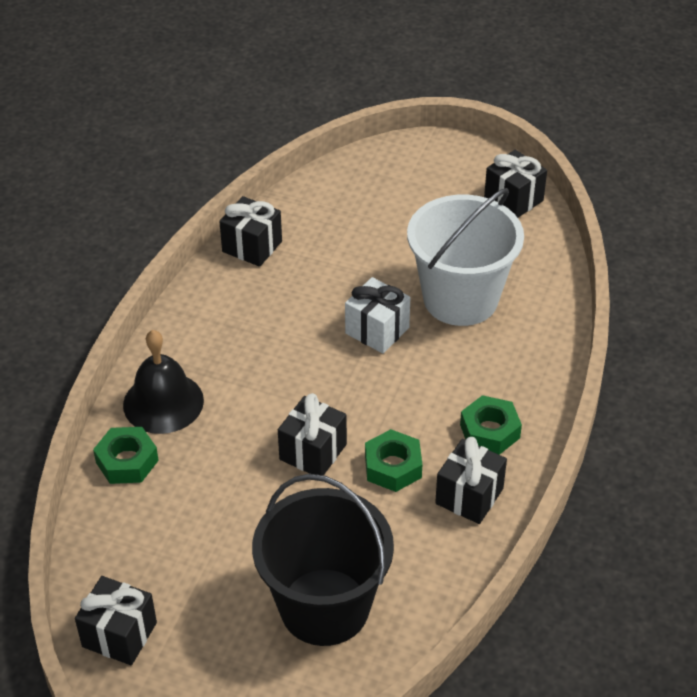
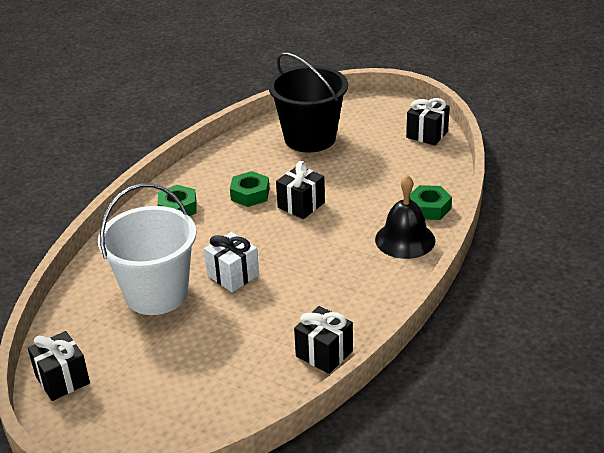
camera: 170 degrees left, 10 degrees down
(469, 496) = (207, 178): black gift -> none

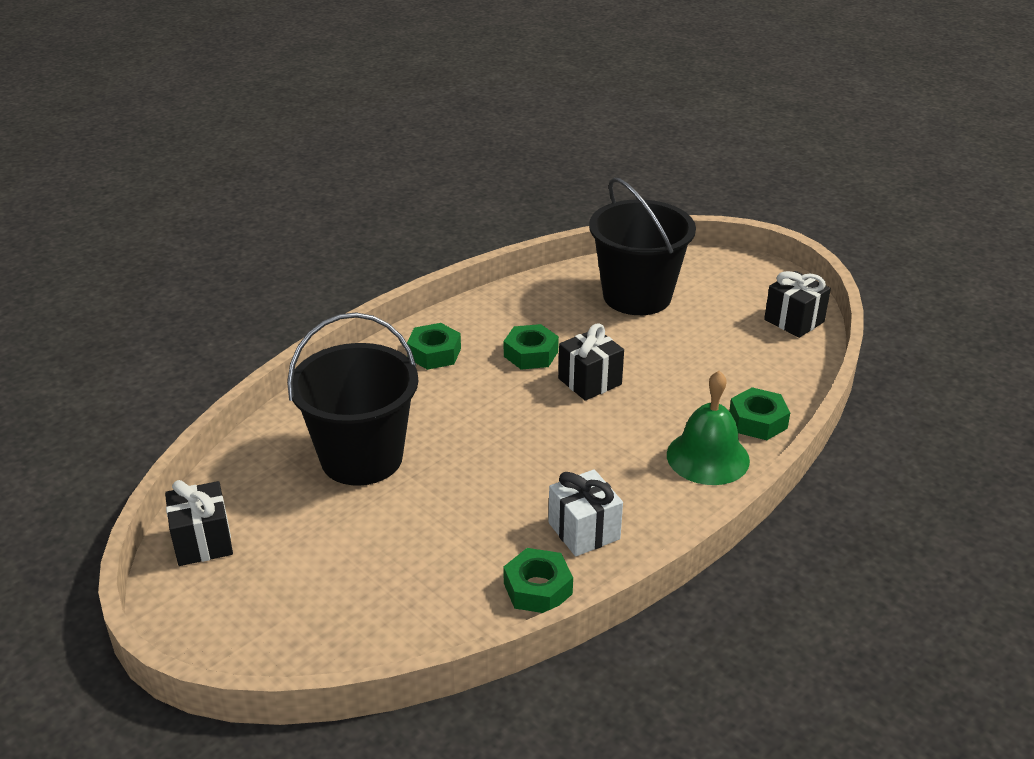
camera: 15 degrees right, 0 degrees up
(156, 294) = (361, 458): white bucket -> black bucket
(233, 275) = (465, 455): white gift -> white gift (584, 531)
(324, 353) = (538, 588): black gift -> green nut
(405, 239) = (708, 457): black bell -> green bell

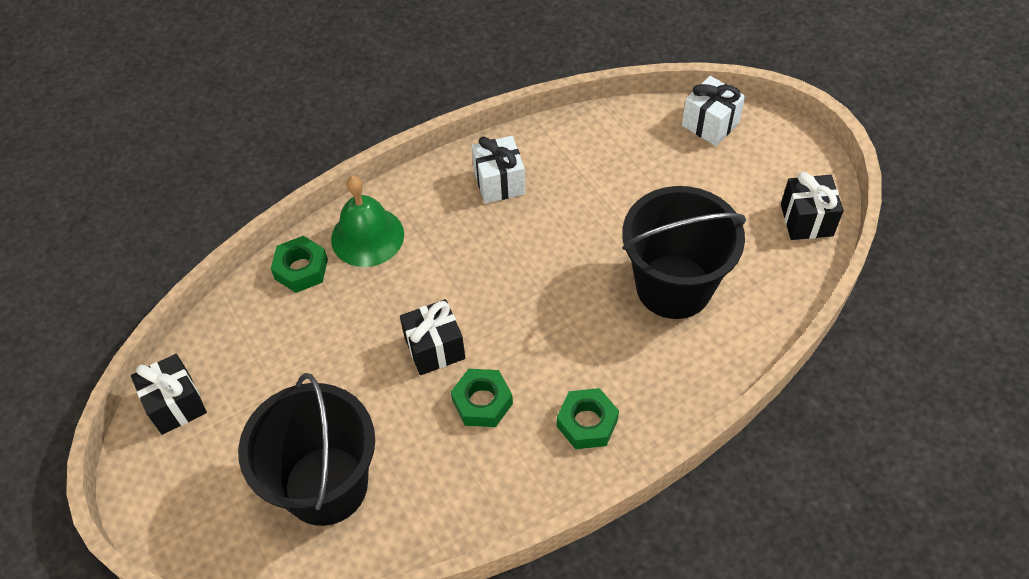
camera: 165 degrees left, 20 degrees up
(318, 645) = (710, 124): none -> white gift
(538, 588) = (548, 141): green nut -> none

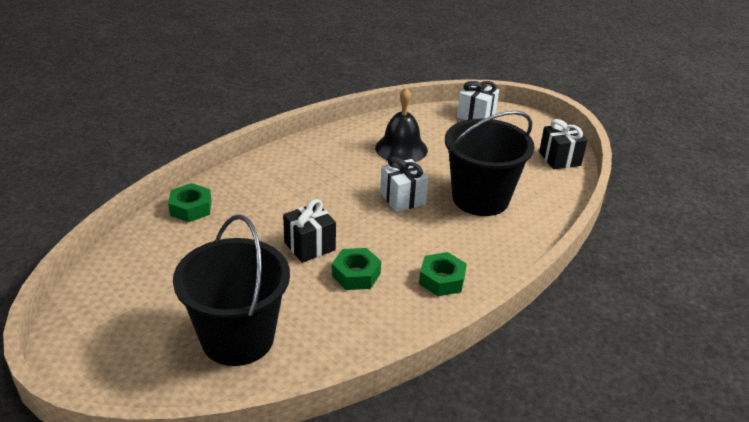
camera: 15 degrees left, 20 degrees down
(176, 404) = (95, 298): black gift -> none
(367, 236) = (240, 186): green bell -> none
(499, 182) = (335, 152): white gift -> white gift (402, 198)
(589, 183) = (401, 149): none -> black bell

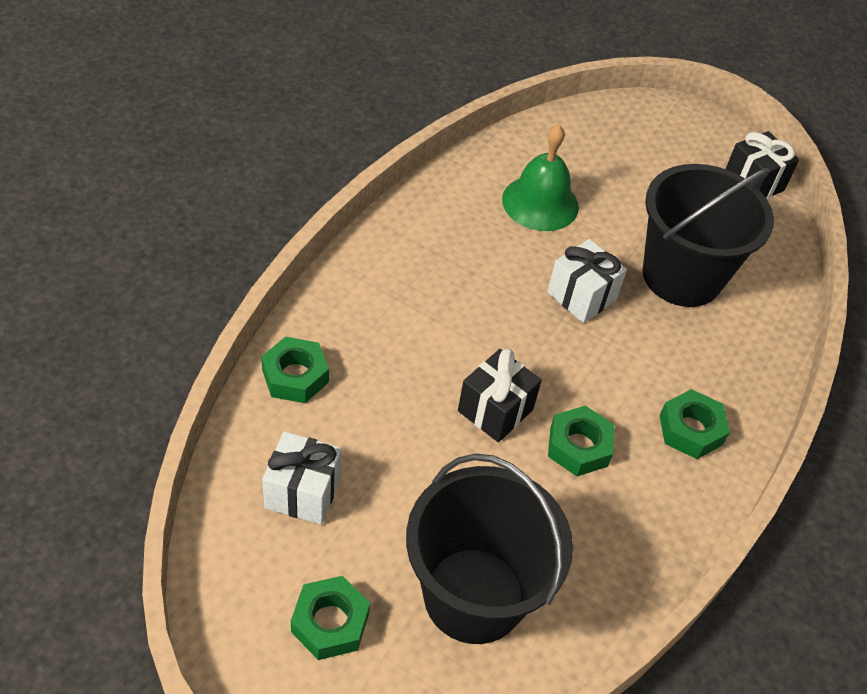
camera: 20 degrees left, 15 degrees up
(135, 333) = (330, 622): none -> green nut
(401, 149) = (540, 203): black bell -> green bell
(476, 115) = (614, 120): white gift -> white gift (303, 492)

